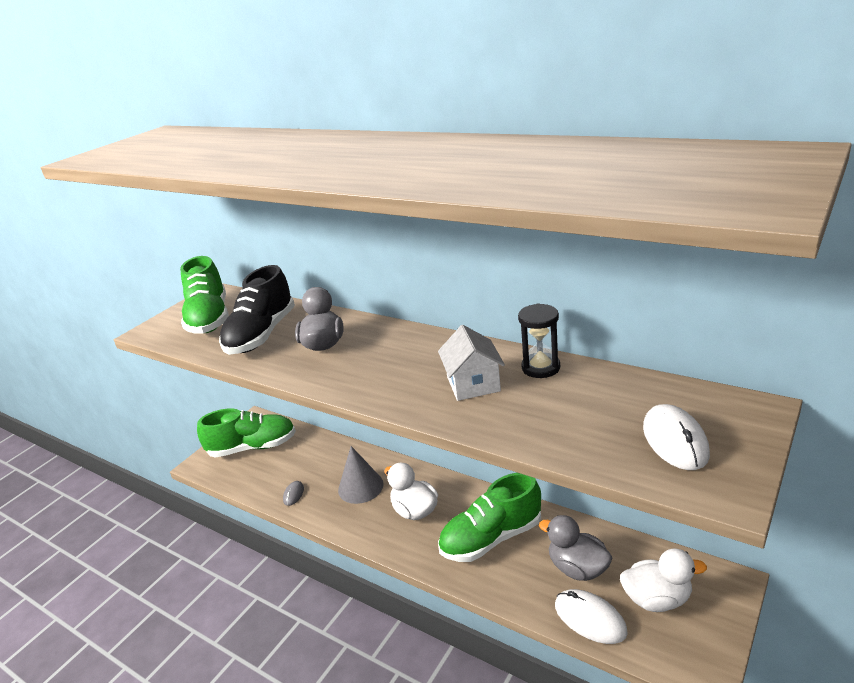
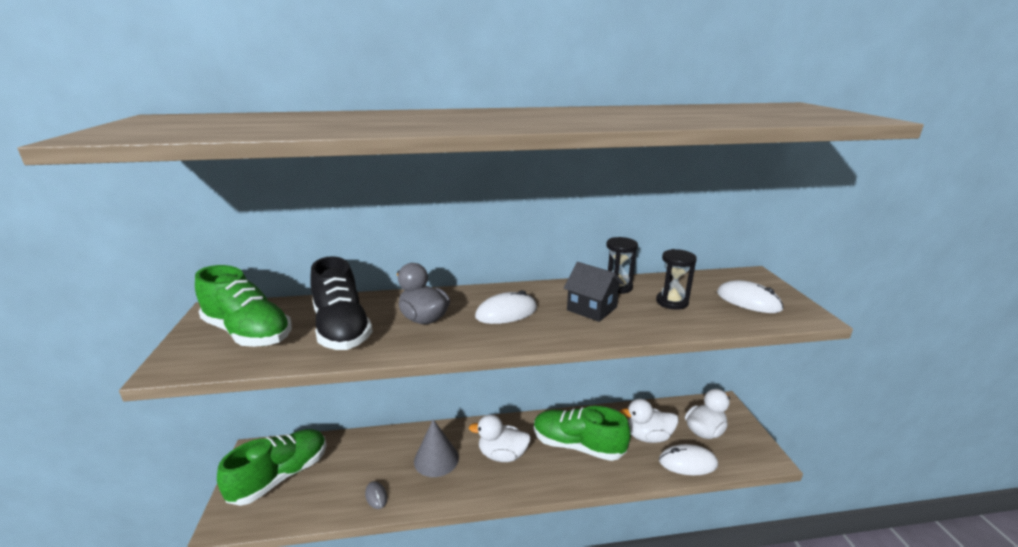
camera: 45 degrees left, 5 degrees down
(392, 361) = (506, 312): none -> white mouse
(473, 384) = (592, 308): white house -> black house
(491, 538) = (578, 446): green shoe -> green shoe turned 90 degrees clockwise
(571, 407) = (672, 302): none -> black hourglass
(577, 568) = (648, 436): grey duck -> white duck

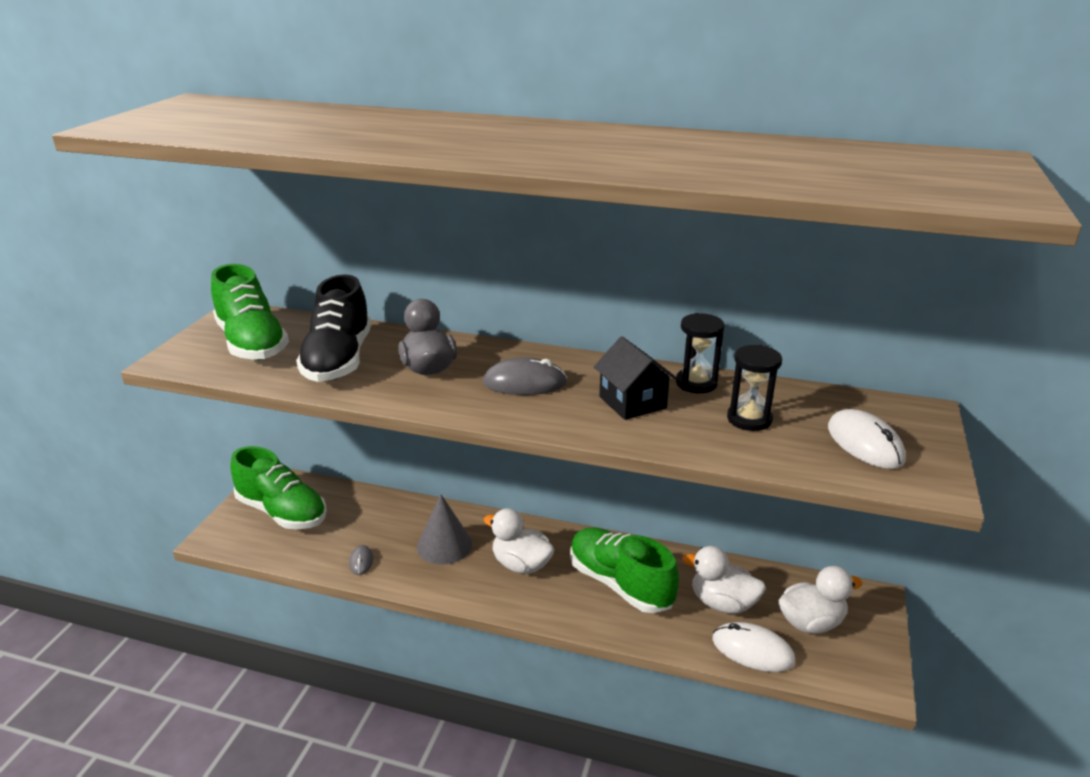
camera: 25 degrees right, 5 degrees up
(281, 476) = (282, 512): green shoe -> green shoe turned 60 degrees clockwise
(506, 312) = (524, 383): white mouse -> grey mouse

